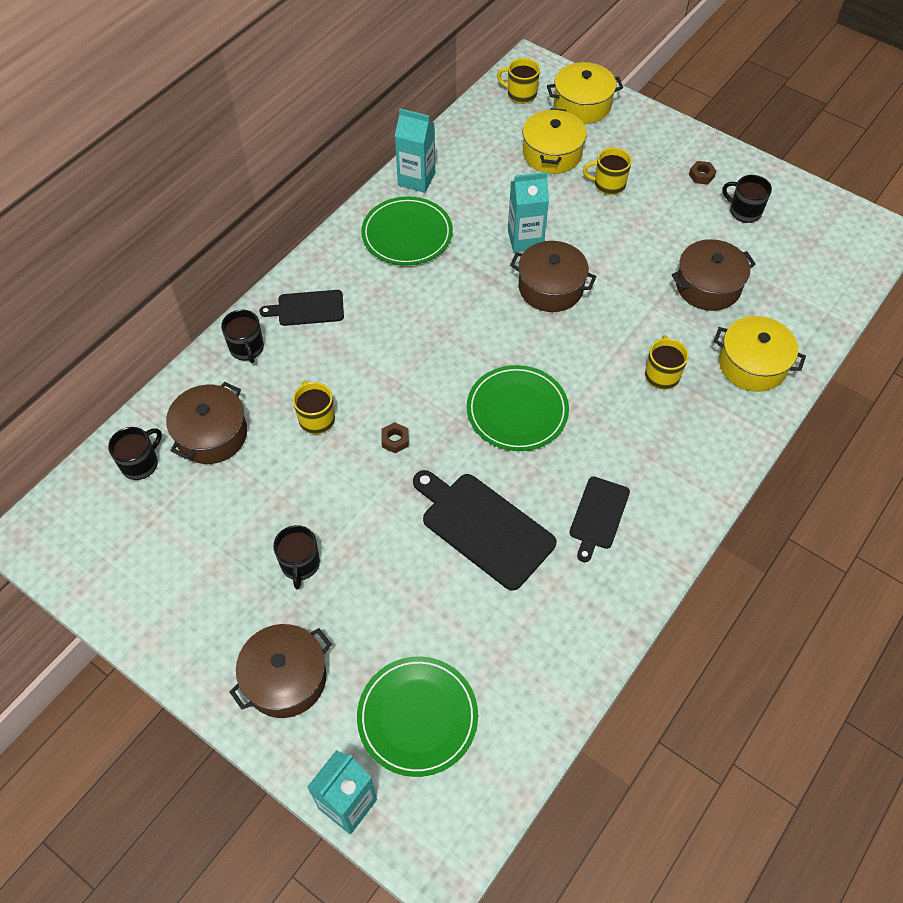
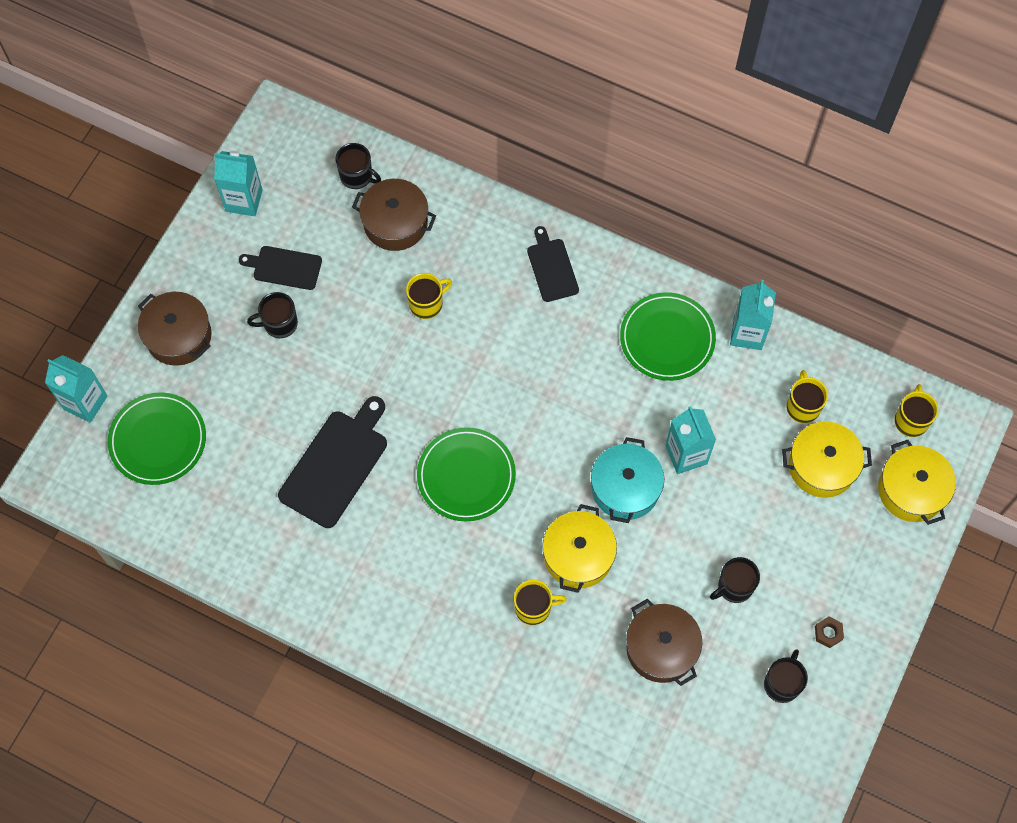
camera: 80 degrees right, 10 degrees up
(128, 584) = (244, 200): none -> turquoise carton
(247, 348) = (494, 227): black mug -> black mug (734, 586)
(395, 440) = (415, 374): brown nut -> none
(550, 287) = (625, 488): brown pot -> turquoise pot
(598, 516) = (363, 562): black cutting board -> black cutting board (284, 267)
(608, 184) = (788, 531): yellow mug -> yellow mug (803, 406)
(752, 364) = (564, 698): yellow pot -> yellow pot (578, 555)

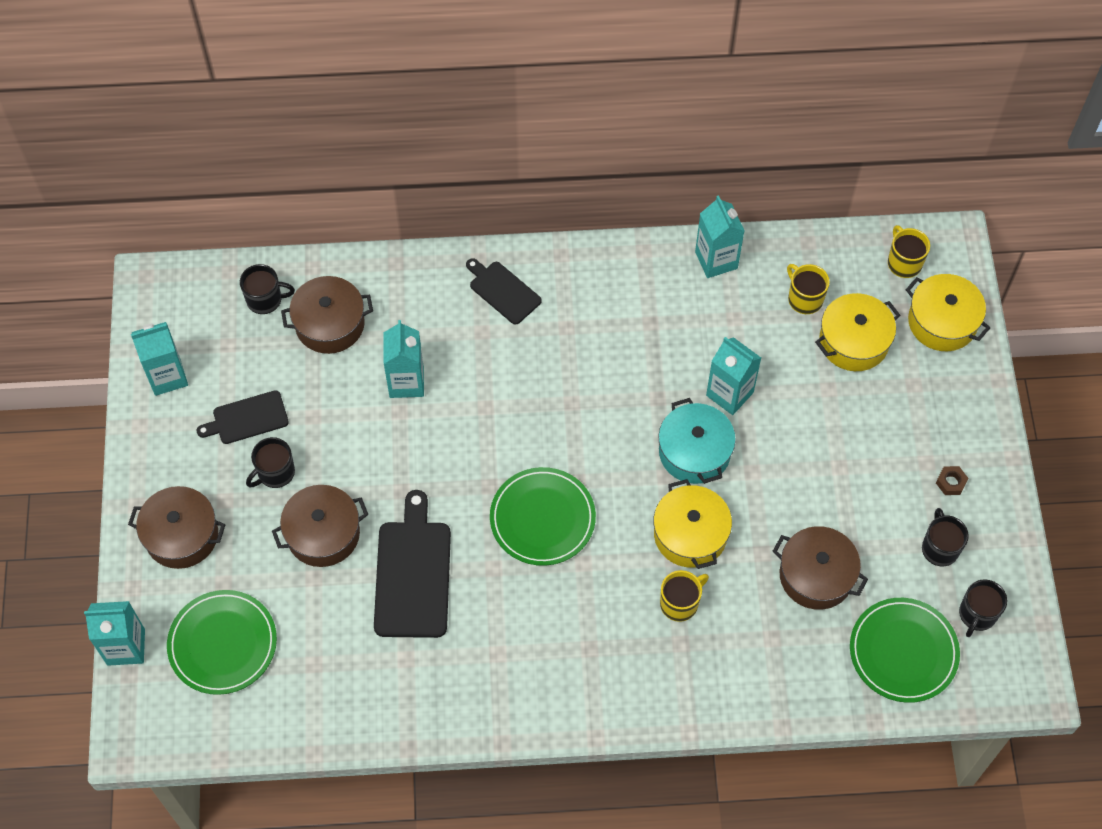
camera: 30 degrees left, 5 degrees down
(286, 394) = (323, 534): none -> brown pot
(427, 303) = (406, 382): yellow mug -> turquoise carton
(667, 338) = (648, 301): green plate -> green plate (903, 651)
(734, 586) = (845, 486): black mug -> black mug (977, 614)

